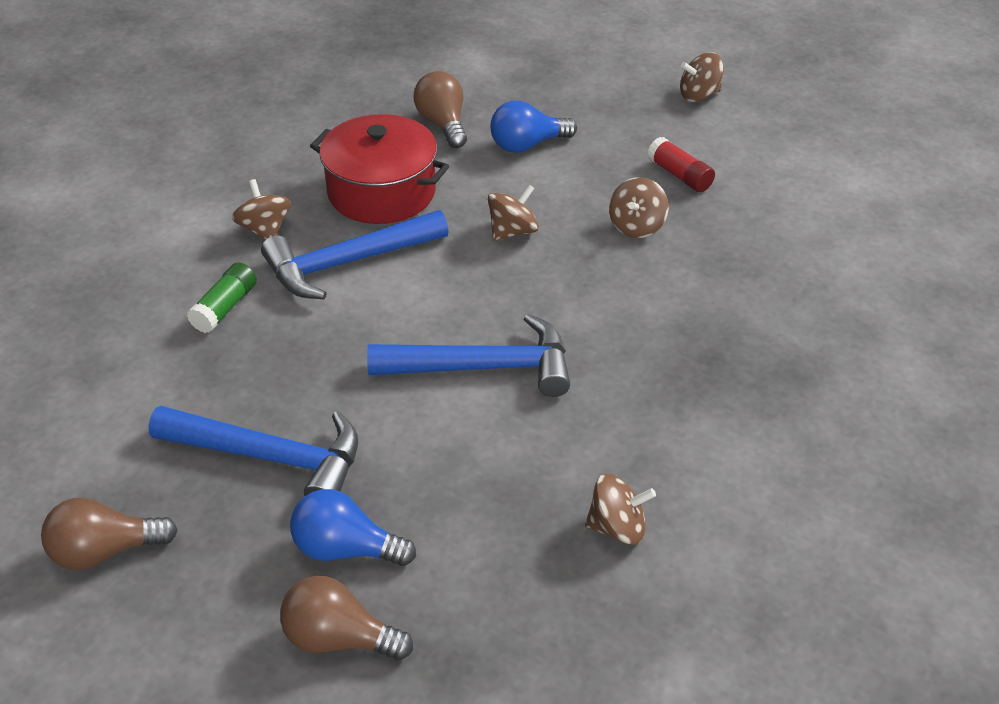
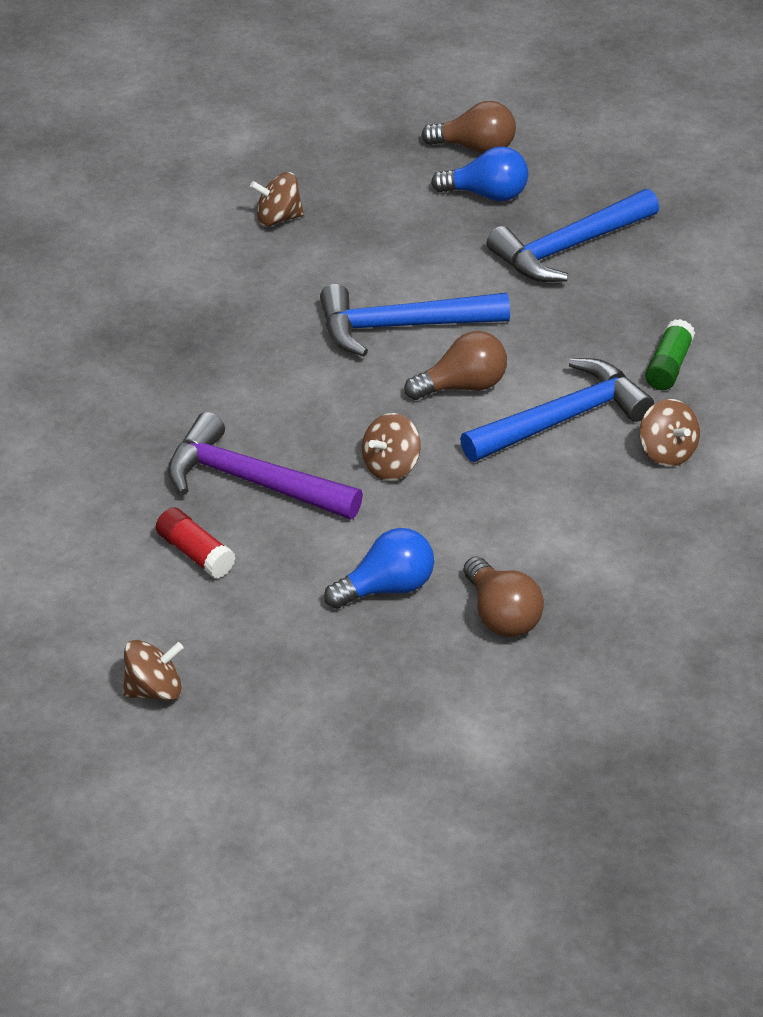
camera: 175 degrees right, 0 degrees up
(105, 551) = (668, 183): brown light bulb -> brown light bulb (462, 386)
(271, 457) = (568, 248): blue hammer -> blue hammer turned 45 degrees counterclockwise
(382, 192) = (551, 508): red pot -> none
(636, 226) = (251, 481): brown spinning top -> purple hammer

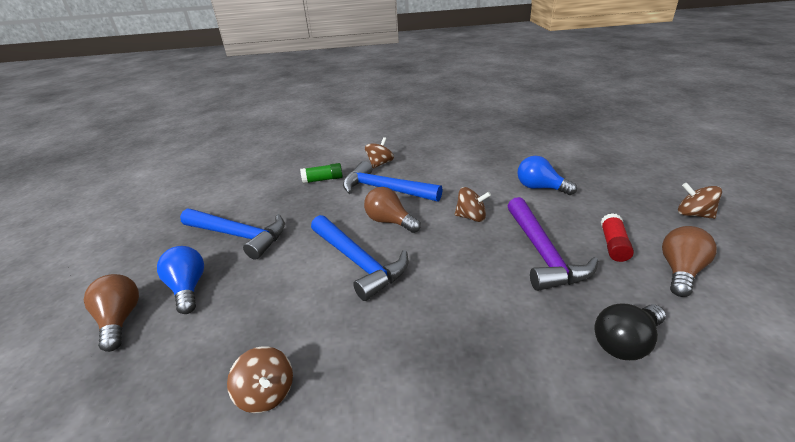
camera: 120 degrees left, 10 degrees down
(86, 446) = (625, 342): none -> black light bulb
(501, 615) = (512, 162): brown light bulb -> brown light bulb (680, 271)

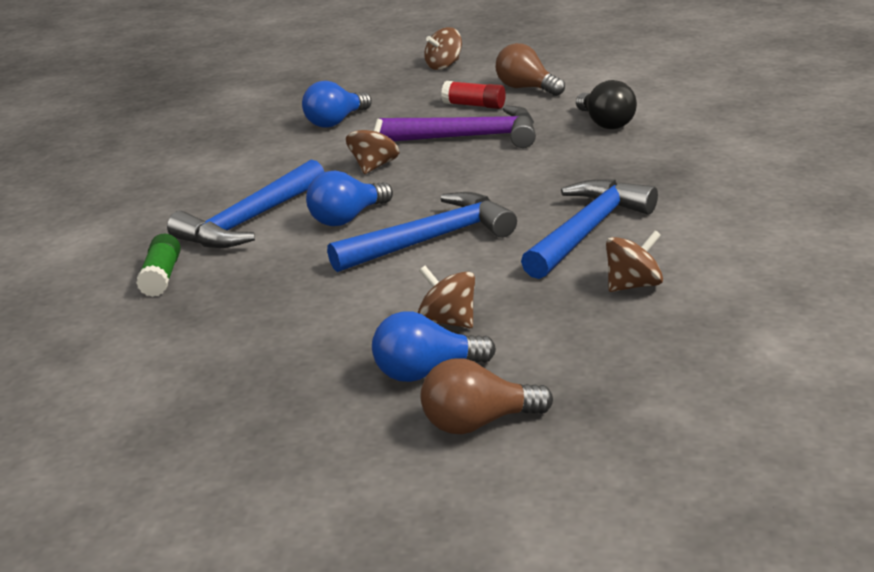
camera: 80 degrees left, 5 degrees down
(239, 235) = (300, 345): blue hammer -> blue hammer (587, 231)
(380, 164) = (152, 225): brown spinning top -> brown spinning top (448, 321)
(390, 222) = (347, 218): brown light bulb -> blue light bulb

